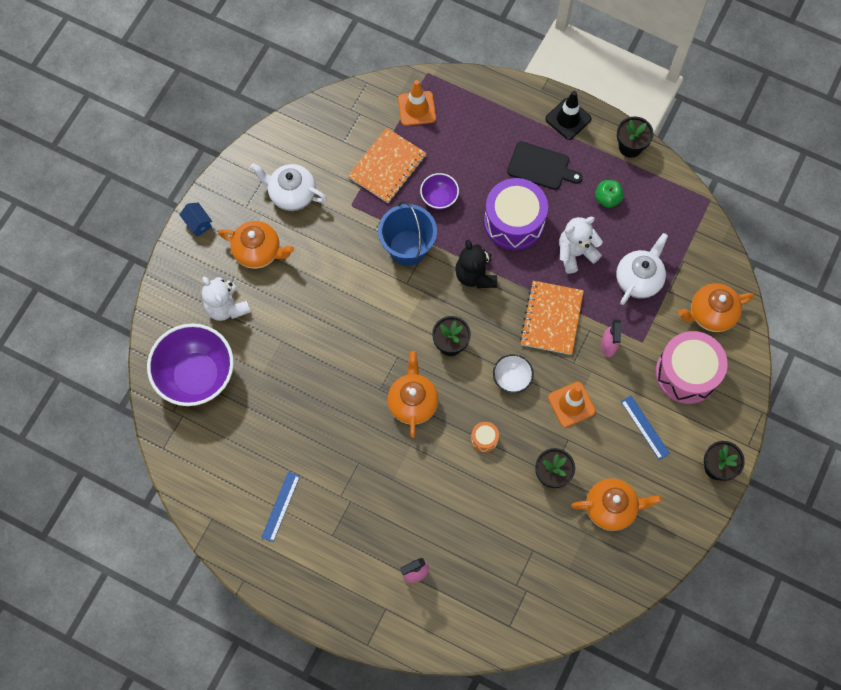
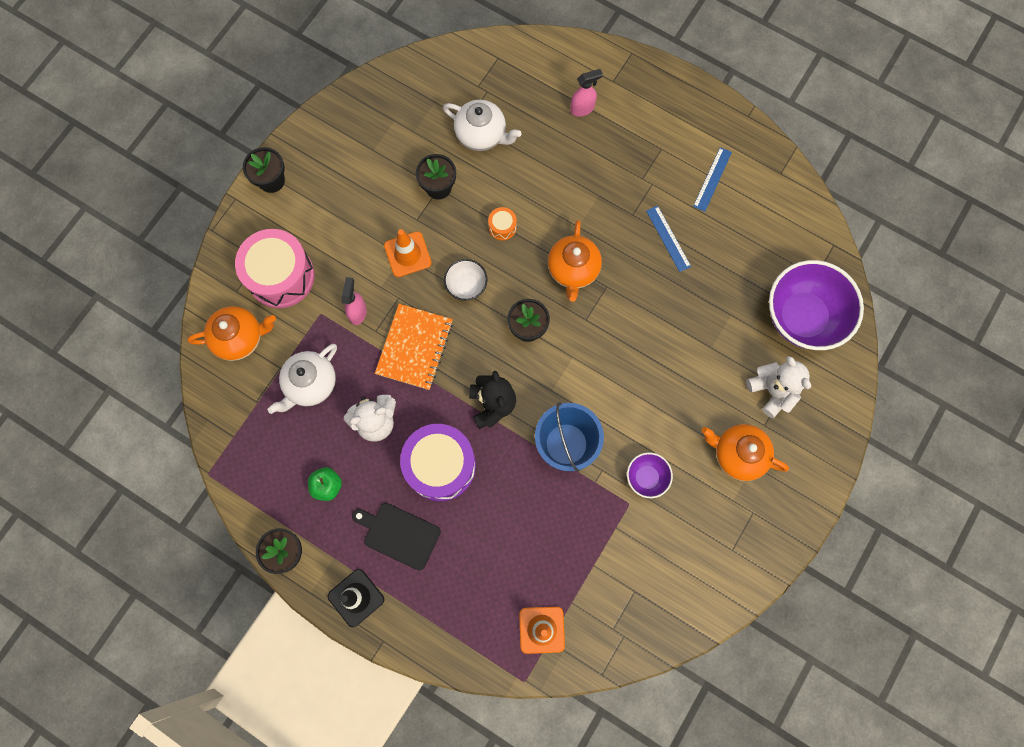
camera: 175 degrees left, 5 degrees up
(198, 223) = (809, 496): blue house -> none
(291, 194) = (699, 524): white teapot -> white teapot (482, 135)
(387, 167) = (583, 551): orange notebook -> none
(439, 198) = (524, 504): purple bowl -> purple bowl (646, 477)
(611, 507) = (384, 152): orange teapot -> none
(645, 427) = (336, 225): blue ruler -> blue ruler (668, 238)

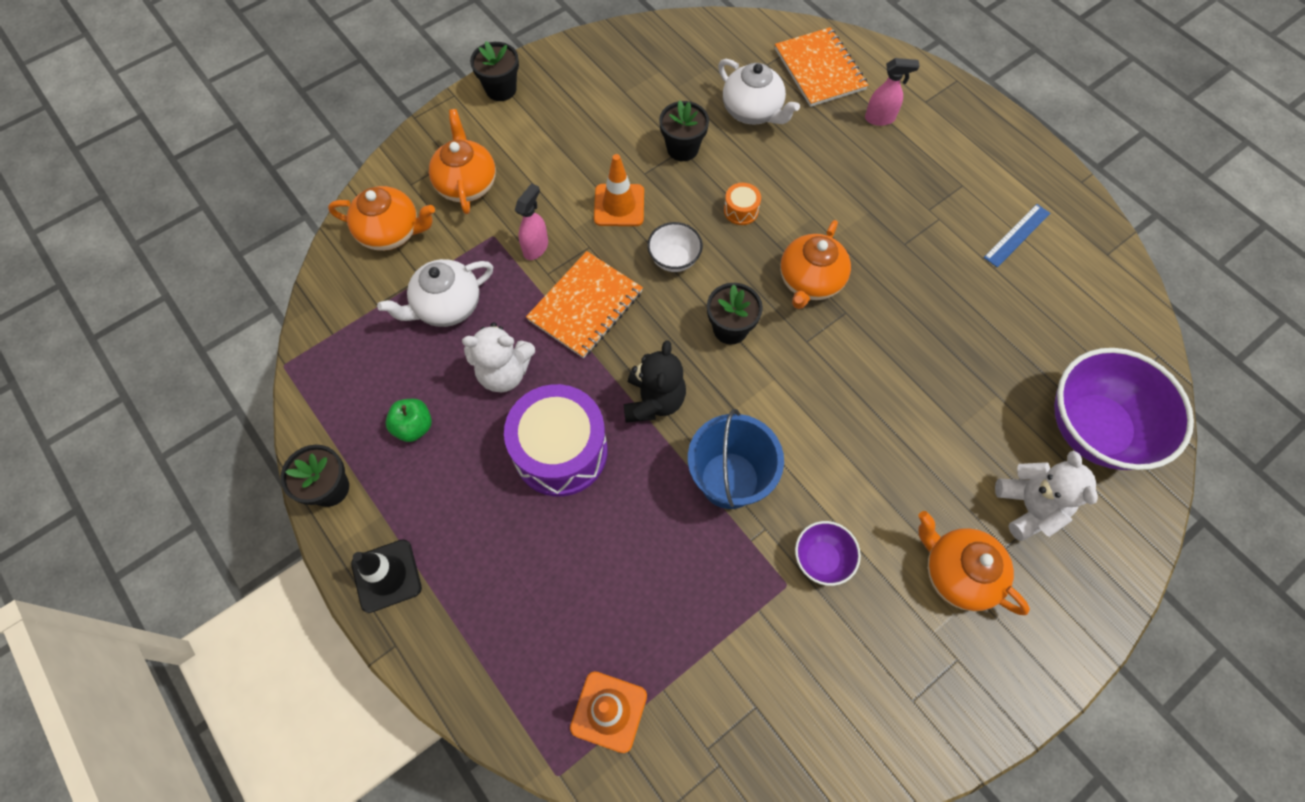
camera: 20 degrees right, 10 degrees down
(281, 276) = (467, 184): pink drum -> orange teapot
(399, 534) = (474, 516): black cutting board -> none
(521, 77) = (820, 69): none -> orange notebook
(668, 238) = (941, 283): blue ruler -> none

